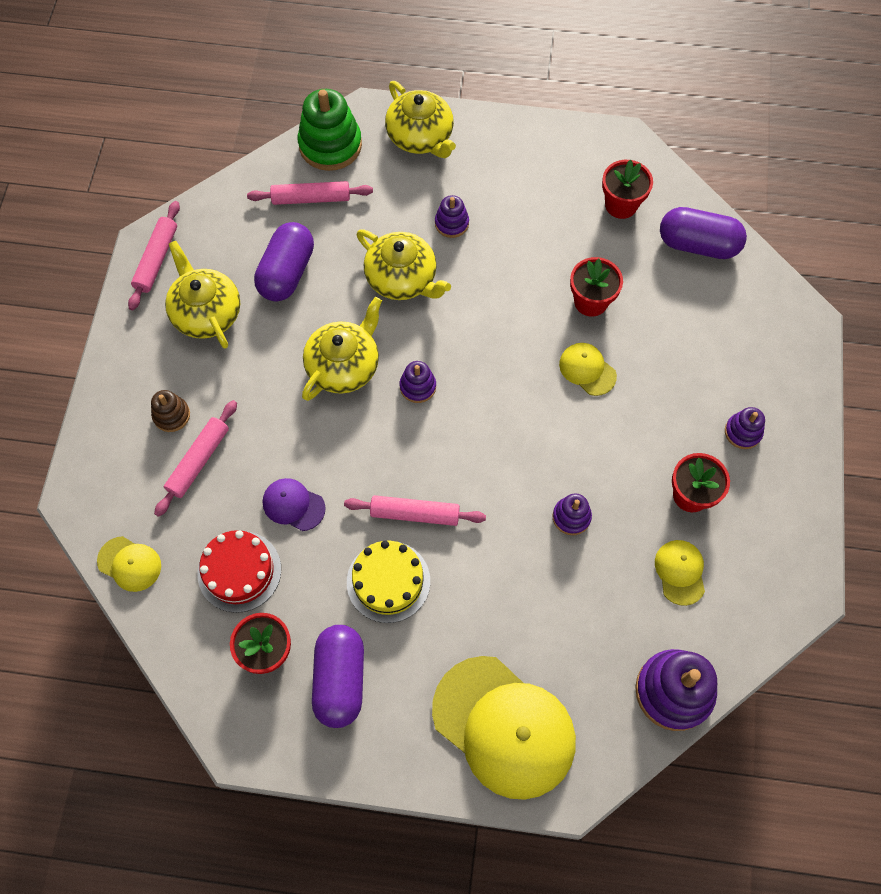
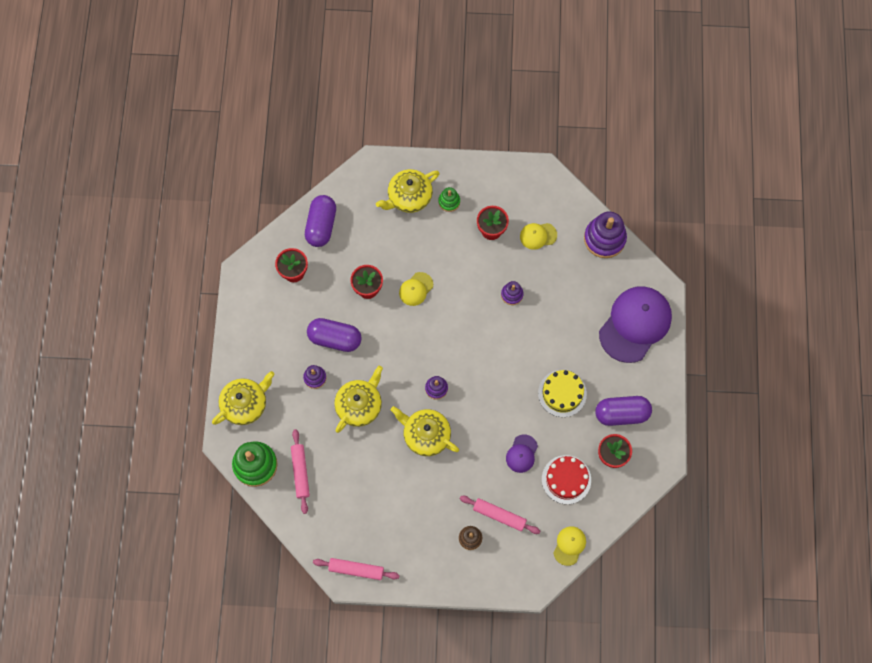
camera: 95 degrees left, 5 degrees up
(206, 313) = (394, 528): yellow teapot -> yellow teapot (409, 197)
(287, 273) = (360, 480): purple capsule -> purple capsule (335, 338)
(415, 513) = (519, 382): pink rolling pin -> none
(504, 727) = (635, 324): yellow cap -> purple cap
(743, 432) = (449, 201): purple stacking toy -> green stacking toy

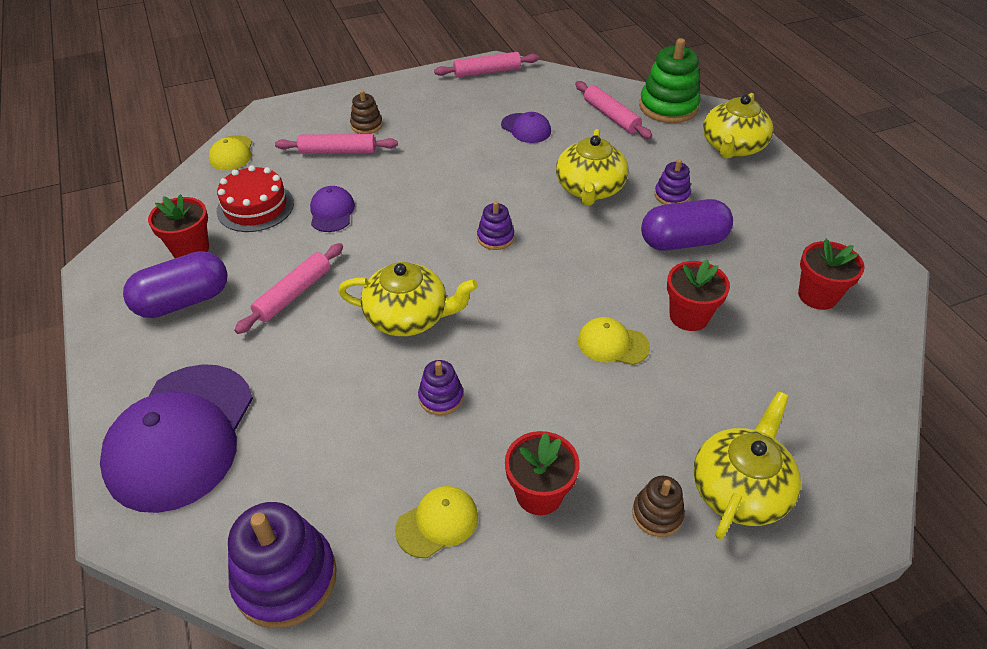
camera: 155 degrees right, 25 degrees down
(321, 225) = (843, 375): purple capsule -> none
(365, 485) = (526, 128): none -> purple cap
(416, 289) = (612, 344): yellow cap -> yellow cap turned 90 degrees counterclockwise
(426, 435) = (479, 189): yellow teapot -> yellow teapot (408, 317)
(449, 201) = (657, 514): green stacking toy -> brown stacking toy
(562, 393) = (294, 294): yellow cake -> pink rolling pin

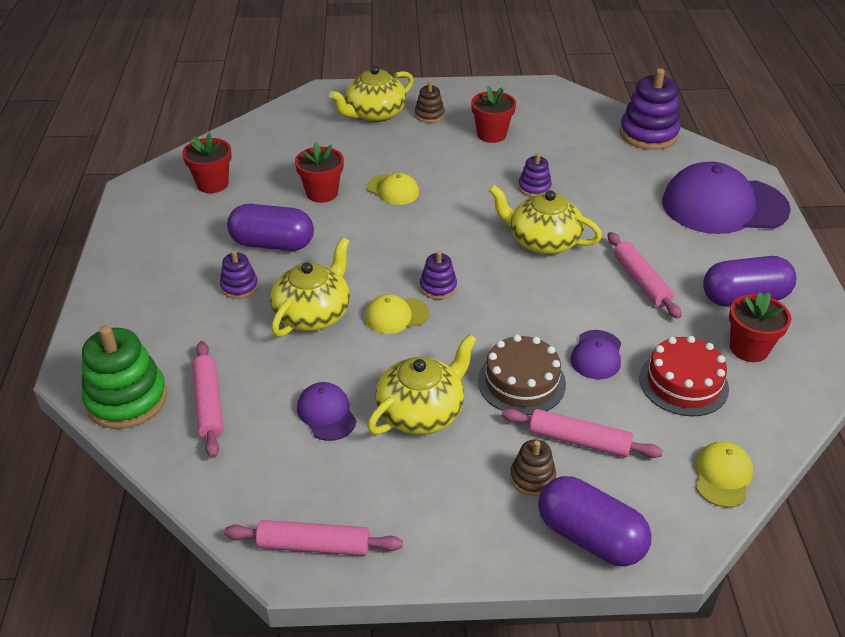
camera: 160 degrees left, 5 degrees down
(181, 436) = (724, 206): purple cap -> purple cap turned 120 degrees counterclockwise
(294, 294) = (641, 281): pink rolling pin -> pink rolling pin turned 75 degrees counterclockwise
(323, 106) = (590, 537): none -> purple capsule
(391, 178) = (521, 382): none -> brown cake
(437, 523) = (557, 136): yellow cap -> yellow cap (396, 315)
(732, 147) = (119, 323): yellow teapot -> yellow teapot (421, 411)

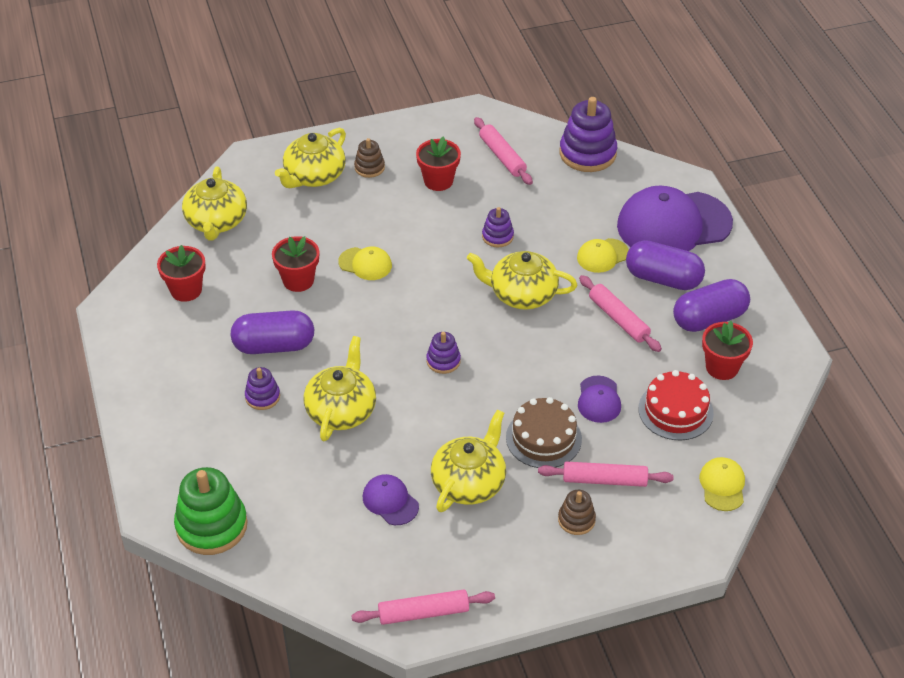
camera: 15 degrees left, 5 degrees up
(209, 404) = (286, 514): pink rolling pin -> pink rolling pin (502, 156)
(268, 135) = (216, 221): none -> yellow teapot
(396, 315) = (416, 397): yellow cap -> yellow cap (602, 256)
(590, 537) = (633, 557): purple capsule -> purple capsule (663, 279)

